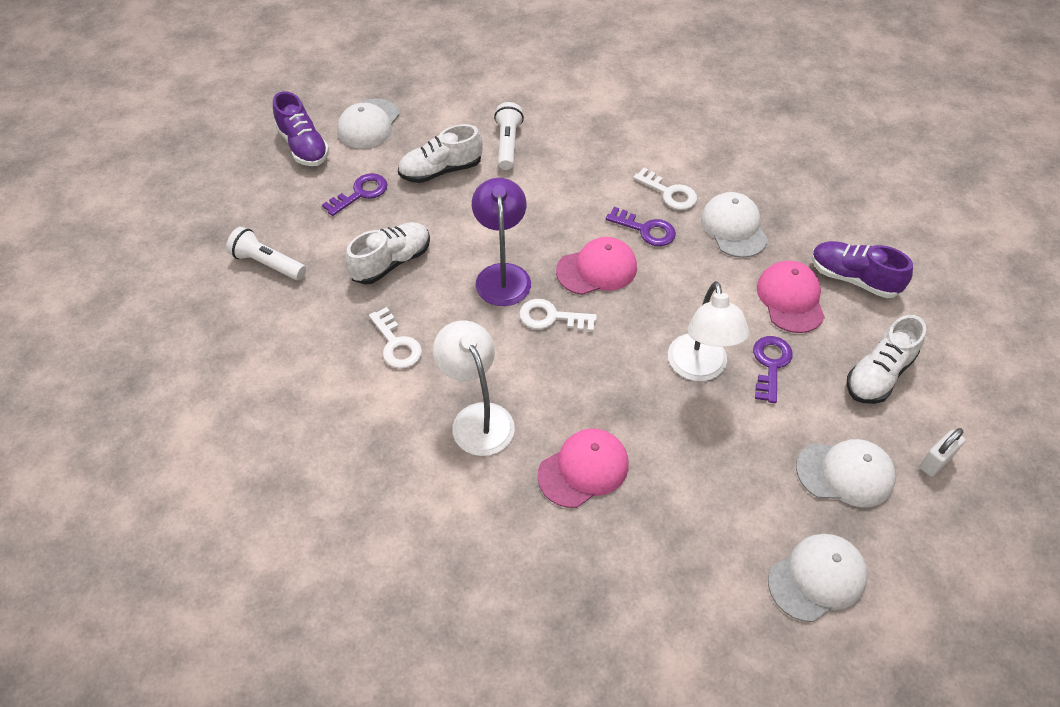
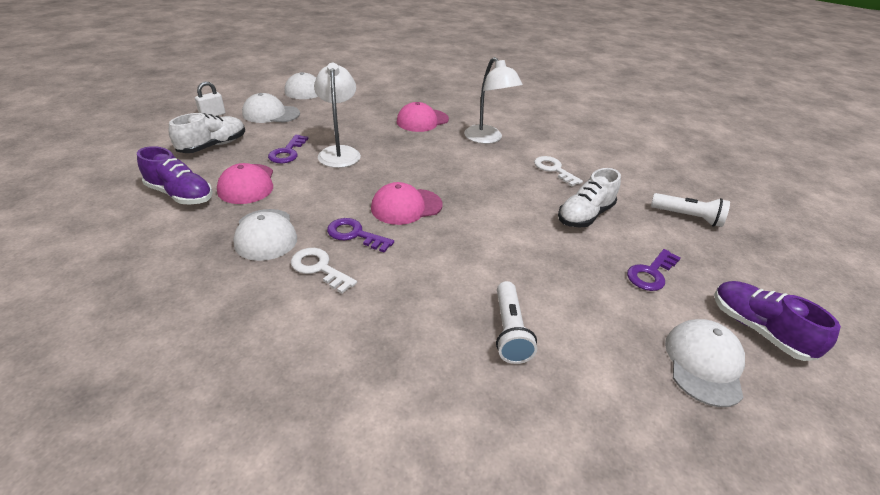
camera: 175 degrees right, 15 degrees down
(441, 170) = (578, 297): white shoe -> none
(502, 275) = (487, 205): purple lamp -> none
(551, 317) = (444, 179): white key -> none

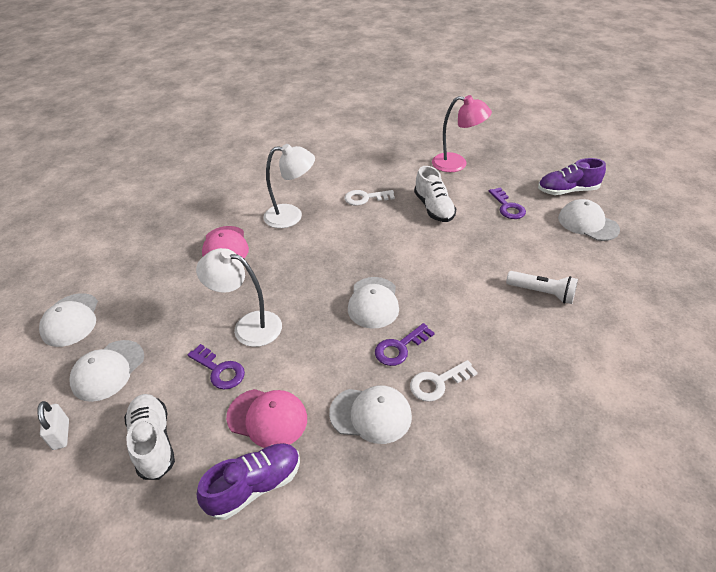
camera: 60 degrees left, 5 degrees up
(406, 206) = (373, 302): pink cap -> white cap
(687, 217) = (457, 164): white flashlight -> pink lamp

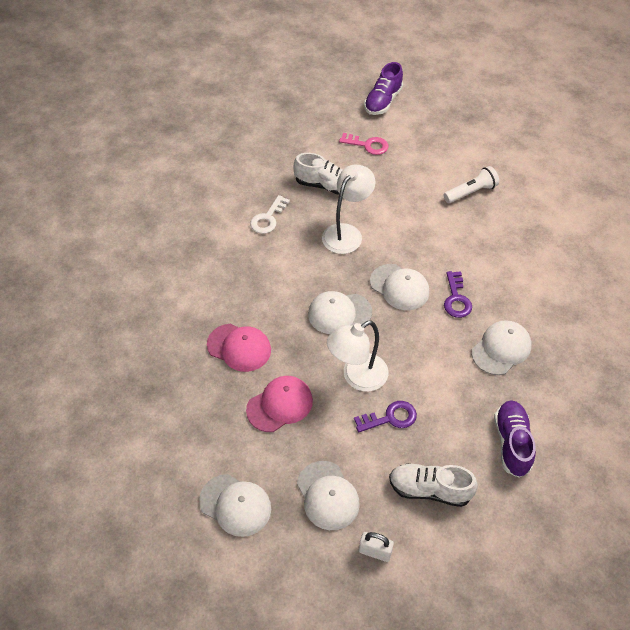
camera: 55 degrees left, 10 degrees up
(267, 418) = (460, 409): pink cap -> pink cap (280, 405)
(291, 216) = (242, 280): white lamp -> white lamp (346, 233)
(438, 383) = (503, 298): white key -> none
(457, 164) = (283, 135): pink lamp -> none
(507, 207) = (367, 145): purple key -> pink key
(587, 223) = (427, 119): white cap -> white cap (339, 313)

